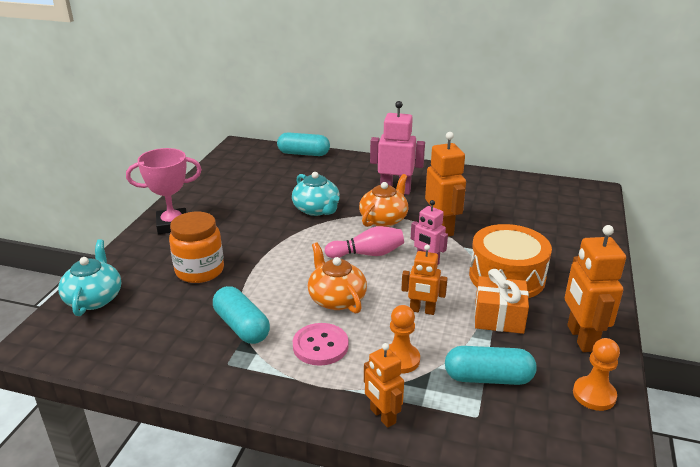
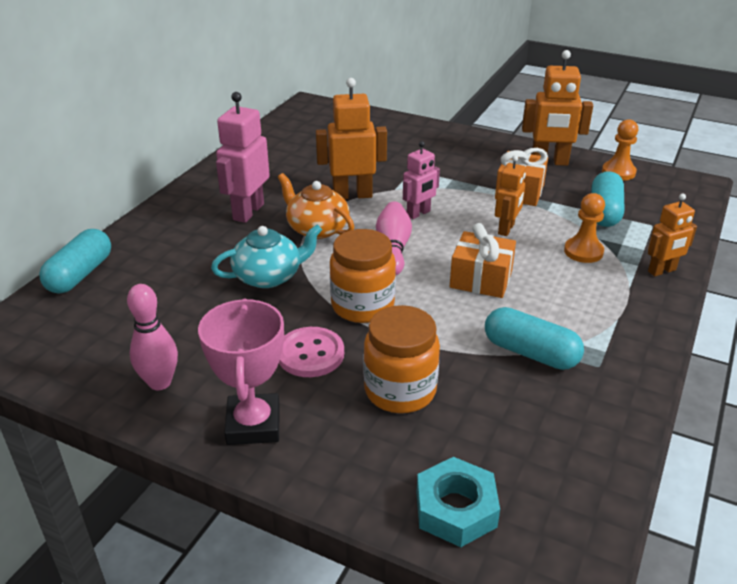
camera: 80 degrees left, 5 degrees up
(94, 298) = (456, 509): turquoise teapot -> turquoise nut
(208, 193) = (160, 382): none -> pink bowling pin
(242, 326) = (530, 353): turquoise capsule -> turquoise capsule turned 60 degrees clockwise
(290, 248) = (362, 306): none -> orange jar
(320, 346) = (564, 297): pink button -> pink button (310, 354)
(336, 299) = (481, 279): orange teapot -> orange gift
(506, 276) = (454, 176): orange drum -> none

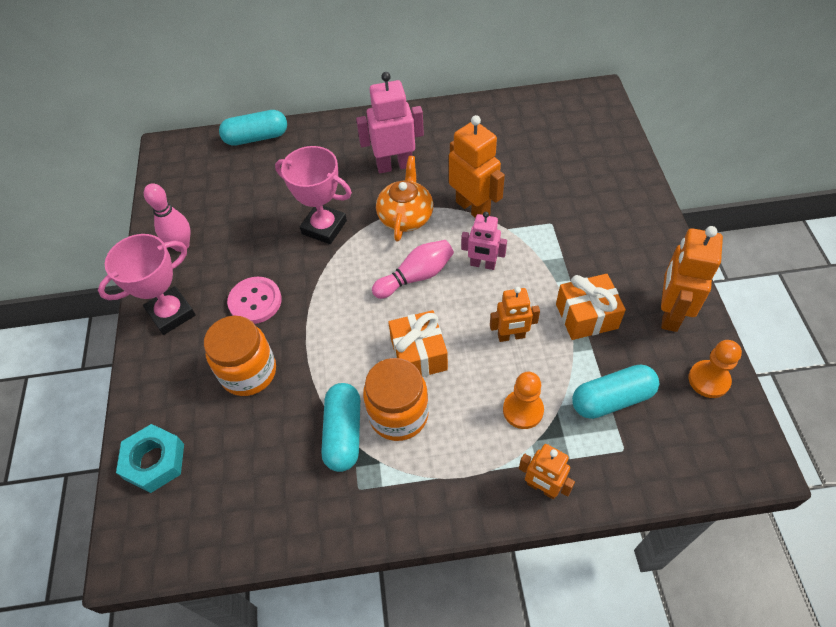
camera: 60 degrees right, 20 degrees up
(269, 276) = (324, 227): turquoise teapot -> pink trophy
(362, 306) = (328, 299): orange jar -> orange jar (398, 414)
(549, 162) = (670, 313): orange robot -> orange robot turned 45 degrees clockwise

